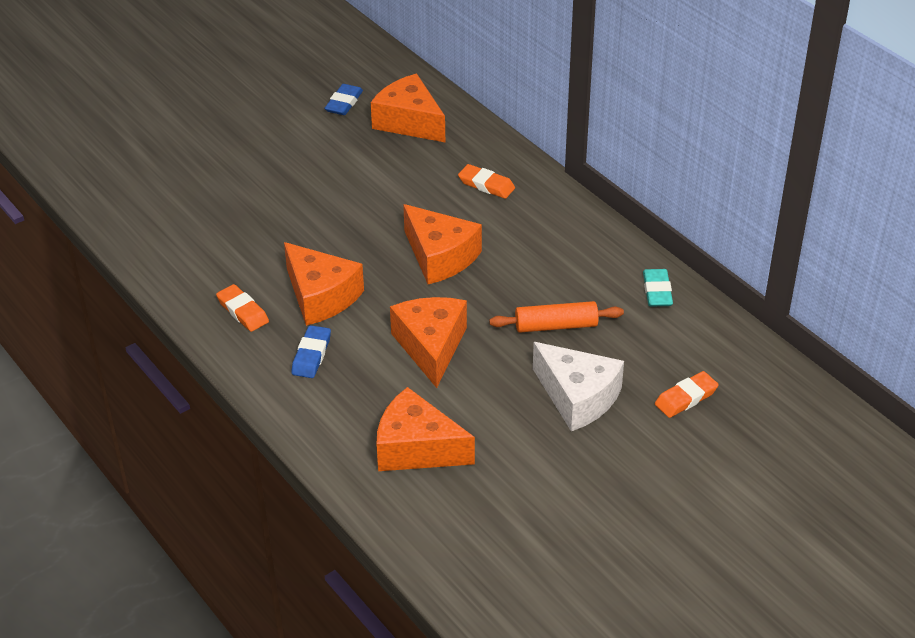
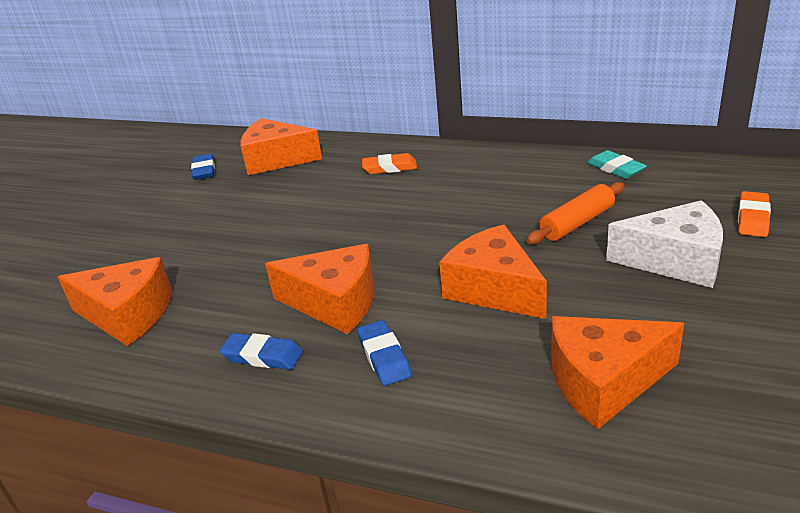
camera: 30 degrees left, 10 degrees down
(242, 311) = (262, 356): orange eraser -> blue eraser
(440, 257) = (412, 224): orange cheese -> orange cheese (127, 315)

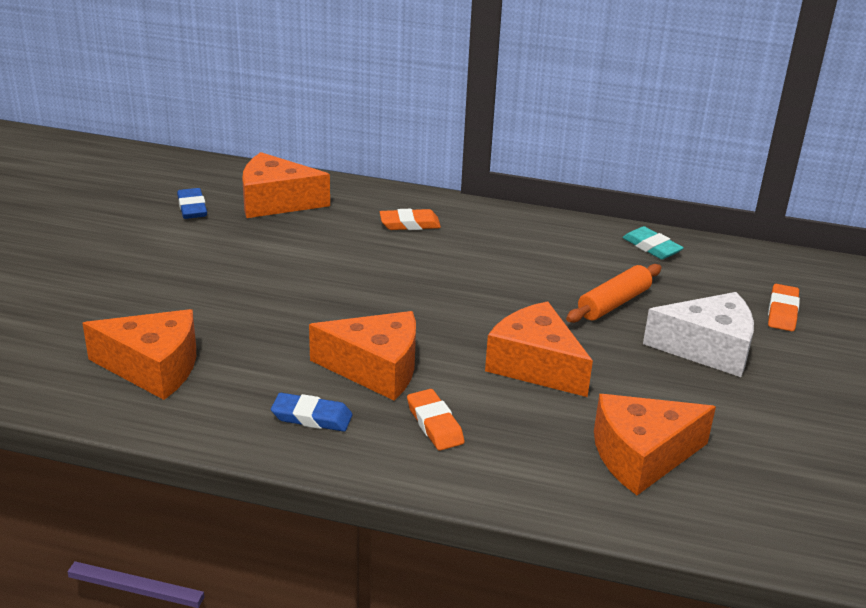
camera: 10 degrees left, 0 degrees up
(384, 357) = (434, 424): blue eraser -> orange eraser

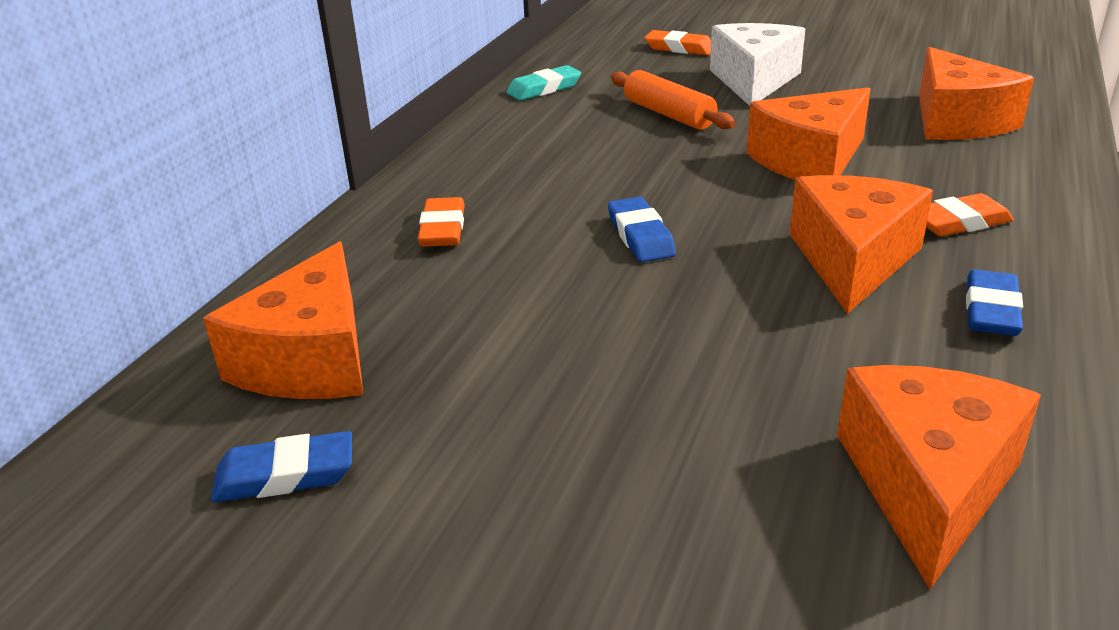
camera: 80 degrees left, 0 degrees up
(405, 290) = (640, 236): none -> blue eraser

